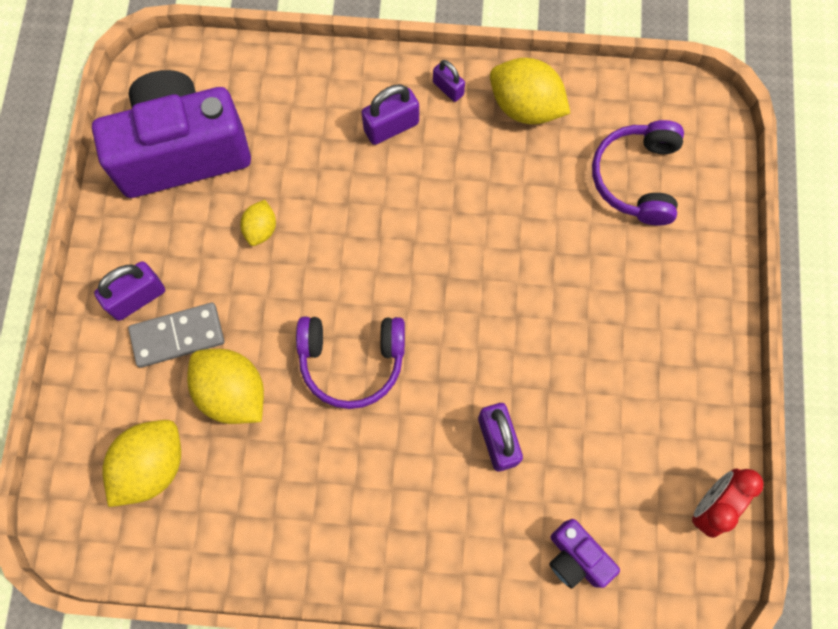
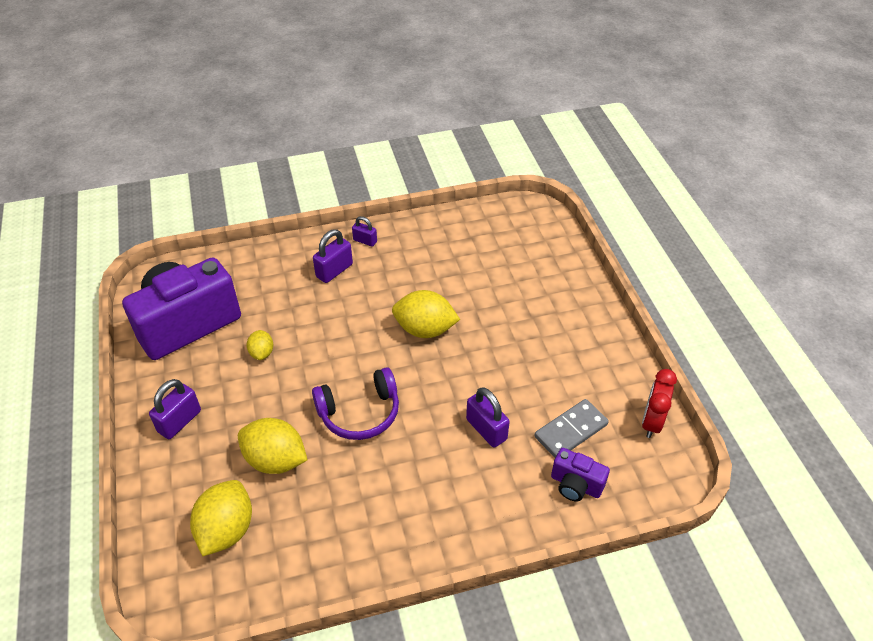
camera: 20 degrees left, 25 degrees down
(178, 336) = (220, 436): grey domino -> grey domino (571, 431)
(525, 107) = (421, 237): yellow lemon -> yellow lemon (425, 329)
(637, 178) = (511, 255): purple headphones -> none

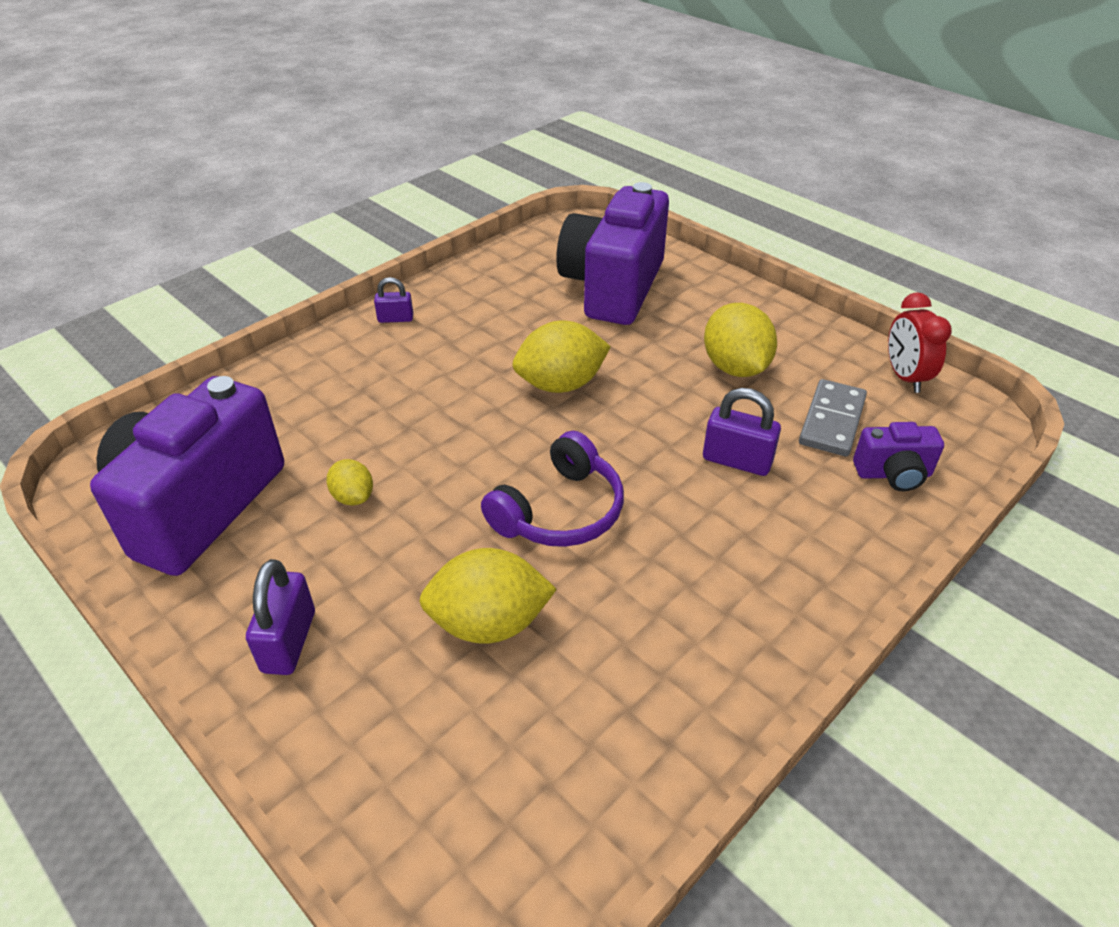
camera: 30 degrees left, 5 degrees down
(226, 530) = (491, 757): yellow lemon -> yellow lemon (735, 367)
(334, 271) = (380, 364): purple padlock -> none
(514, 270) = (613, 287): none -> purple camera

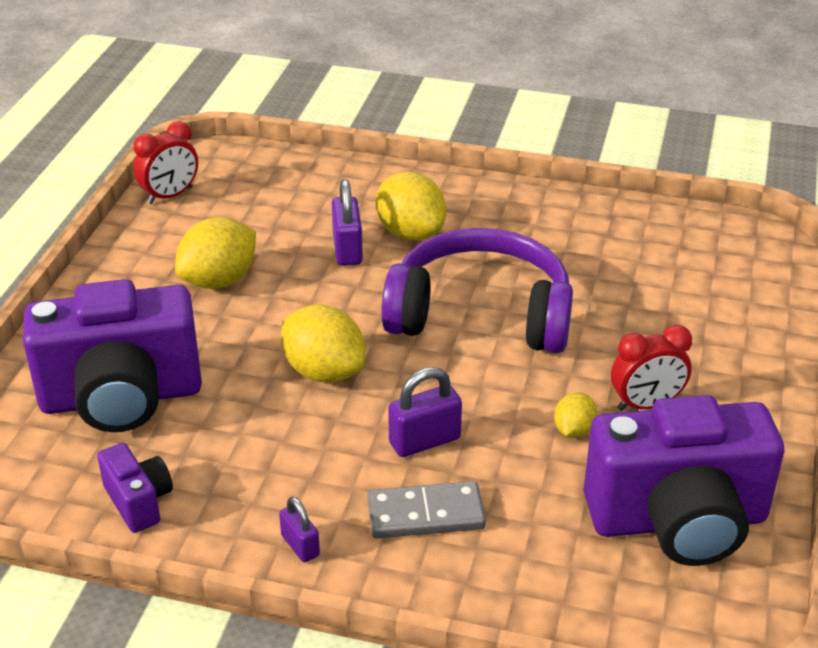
camera: 120 degrees left, 5 degrees down
(289, 641) = (721, 389): purple padlock -> purple padlock (424, 441)
(331, 565) = (646, 404): none -> red clock
(489, 623) = (610, 307): yellow lemon -> yellow lemon (410, 233)
(559, 511) = (481, 315): purple headphones -> purple headphones, size x1.59
(832, 421) = (259, 218): grey domino -> grey domino (425, 514)
(893, 474) = (303, 182): purple camera -> purple camera (139, 502)

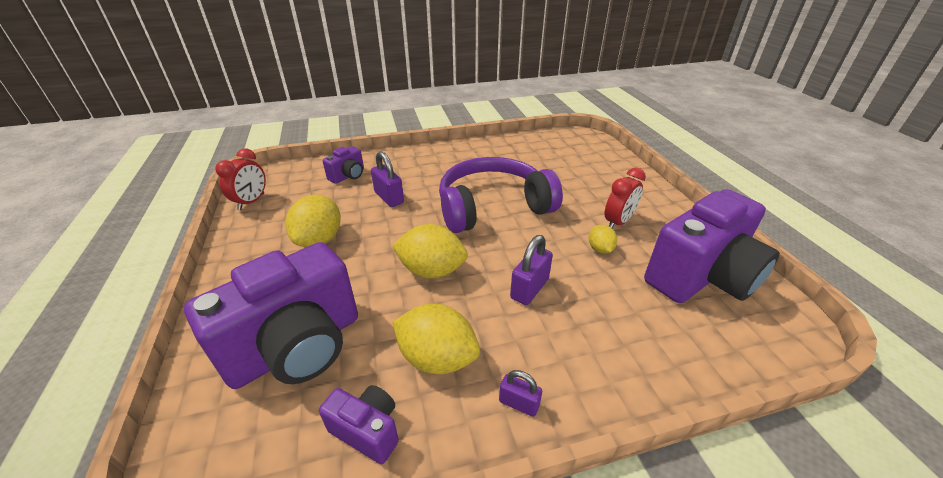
camera: 30 degrees left, 0 degrees up
(317, 195) = (348, 176): none -> purple camera
(410, 233) = (418, 179): yellow lemon -> yellow lemon (437, 358)
(425, 514) = (575, 337): grey domino -> none

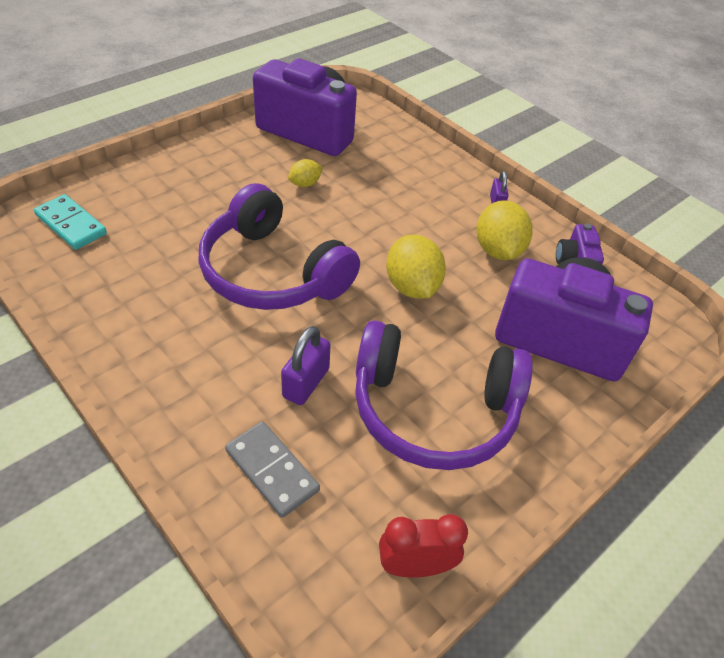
camera: 120 degrees left, 10 degrees up
(319, 239) = (433, 410): yellow lemon -> purple headphones
(348, 176) = (272, 470): purple camera -> grey domino
(529, 289) = (389, 217): purple padlock -> none
(577, 148) = (71, 224): none -> turquoise domino
(618, 222) = (251, 176): red clock -> none

